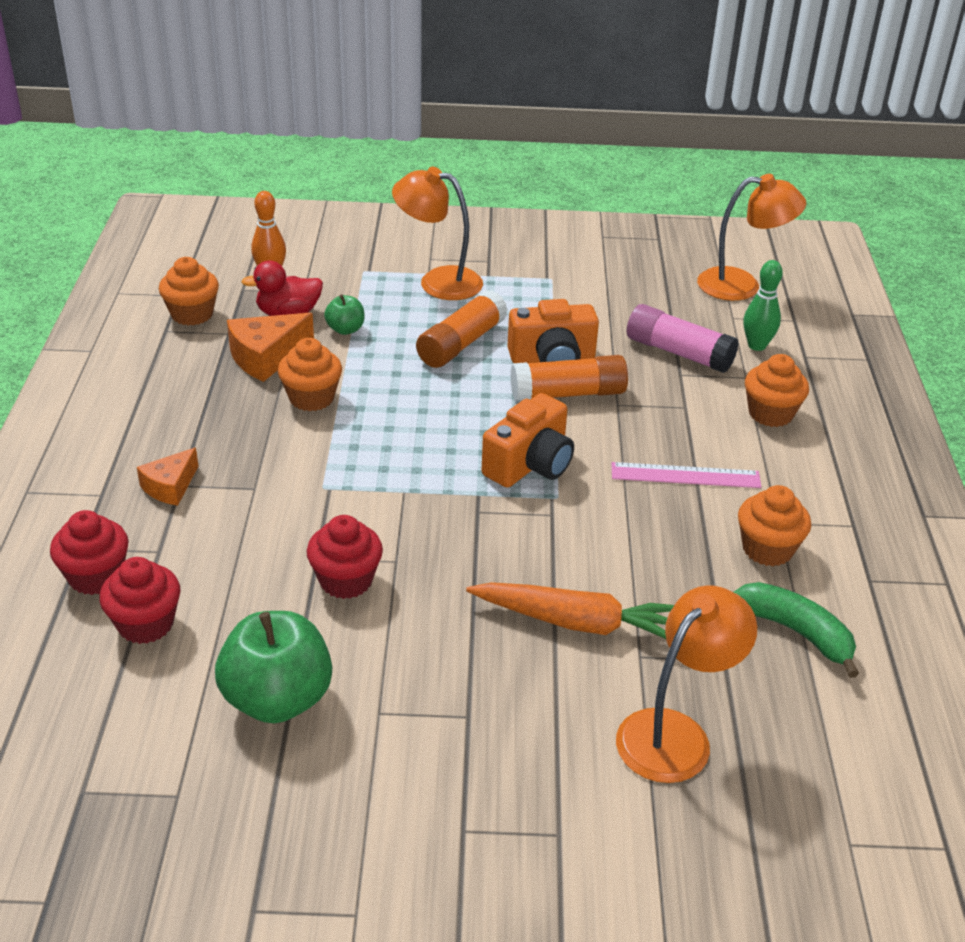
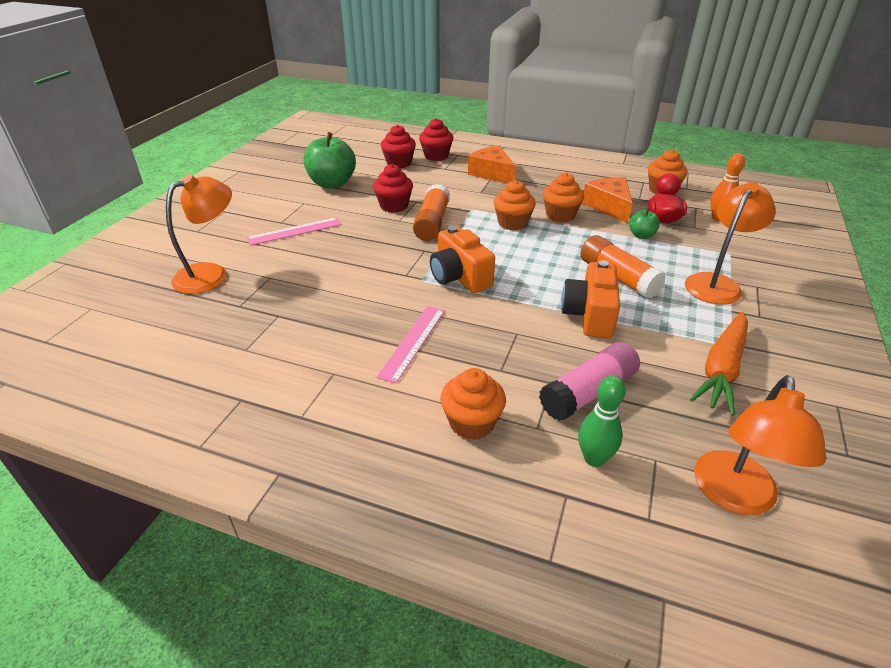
camera: 110 degrees right, 0 degrees up
(170, 486) = (492, 173): orange cheese -> orange cheese, size x1.55
(492, 681) = (295, 231): none -> pink ruler
(568, 394) = (538, 312): orange glue stick -> orange glue stick (432, 223)
(578, 622) = (311, 263): orange carrot -> orange carrot (722, 369)
(675, 733) = (211, 274): orange lamp -> orange lamp turned 105 degrees counterclockwise
(767, 549) = (311, 356): orange cupcake -> orange cupcake (512, 223)
(797, 632) = (230, 342): green banana -> none

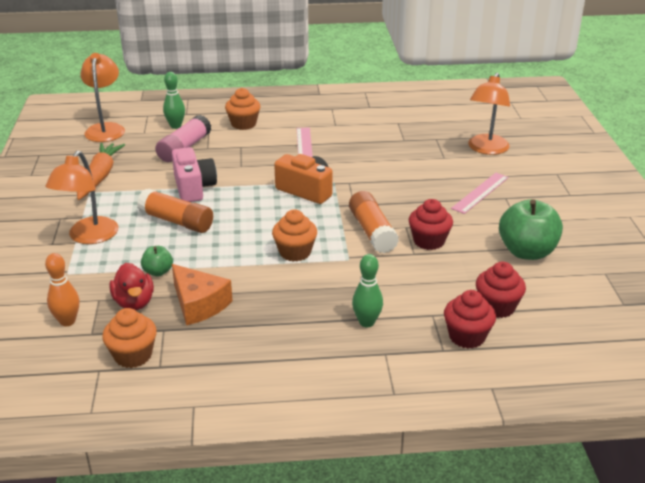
camera: 155 degrees right, 5 degrees down
(492, 173) = (366, 322): orange cheese -> green bowling pin
(560, 215) = (250, 276): orange cupcake -> none
(589, 315) = (194, 188): orange camera -> pink camera

